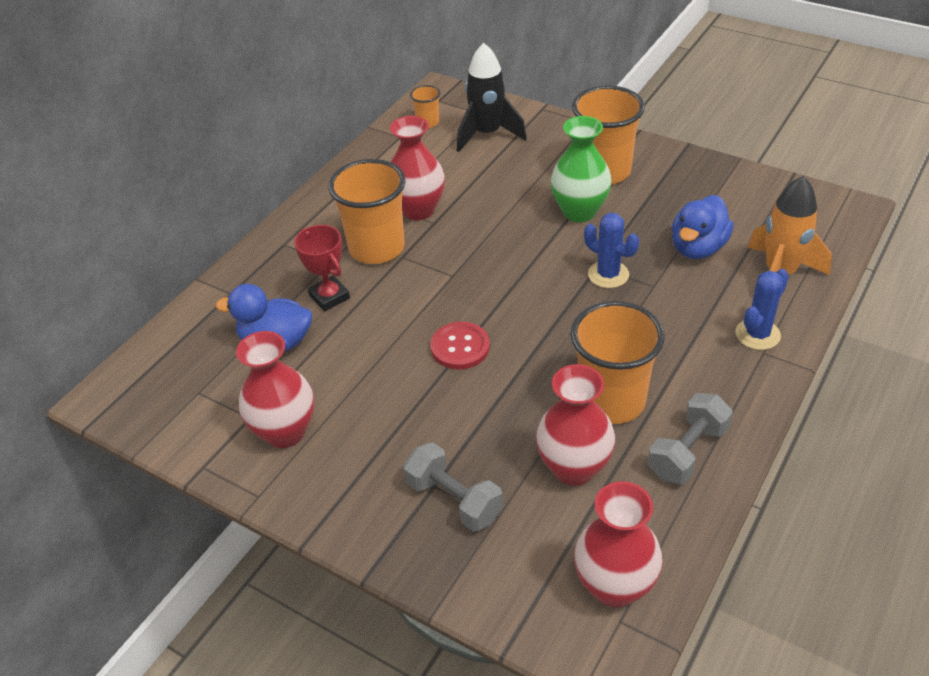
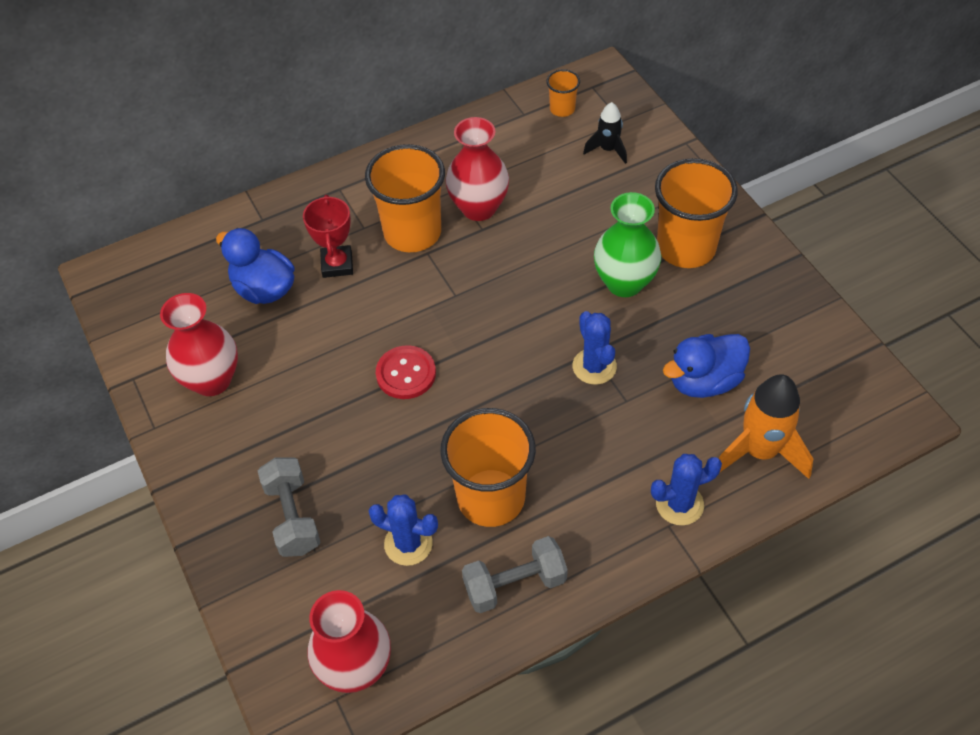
camera: 30 degrees right, 10 degrees up
(487, 134) = (608, 149): black rocket -> black rocket, size x0.56
(574, 468) = (408, 543): red vase -> blue cactus

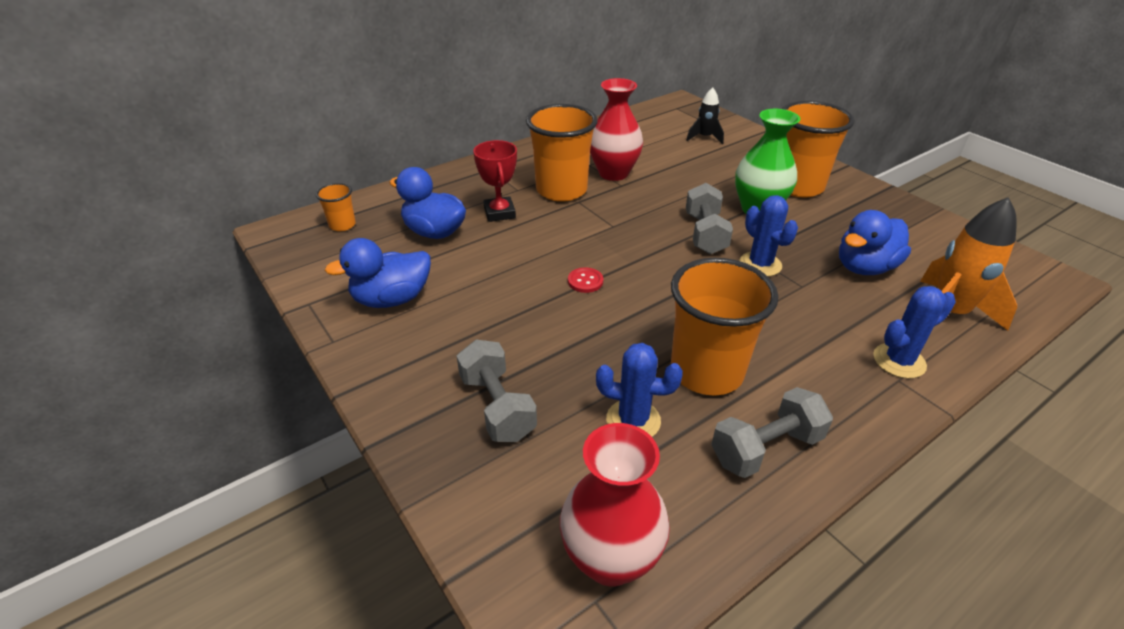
camera: 10 degrees left, 15 degrees down
(212, 380) = (392, 299): red vase -> blue duck
(406, 374) = (585, 281): red button -> red button, size x0.61
(551, 316) = (705, 234): none -> grey dumbbell
(562, 109) = (659, 119): orange cup -> orange cup (342, 225)

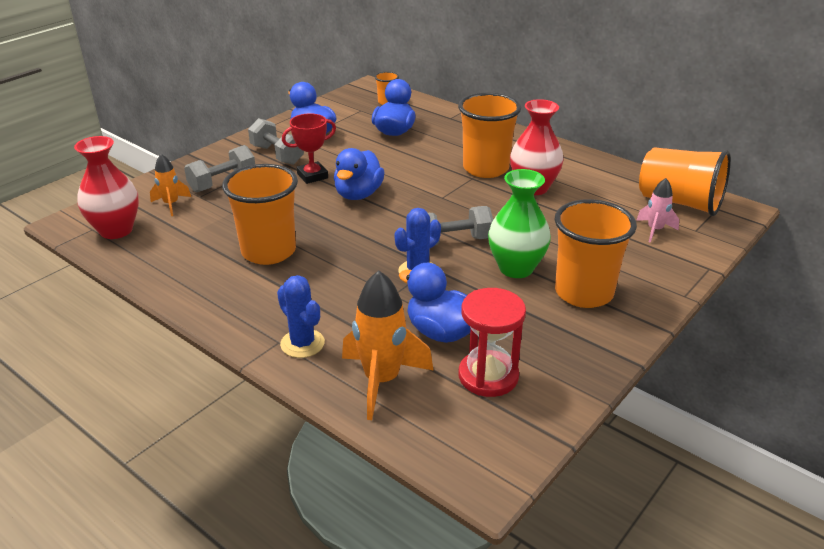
camera: 75 degrees right, 5 degrees down
(499, 213) = (434, 149): red trophy -> red trophy (312, 176)
(544, 475) = (171, 204): none -> orange rocket
(585, 281) = (358, 194): red button -> blue duck
(633, 420) = (217, 227): blue cactus -> none
(663, 118) = (679, 202): none -> orange cup
(704, 137) = (654, 230): black rocket -> pink rocket
(766, 448) = (198, 278): grey dumbbell -> grey dumbbell (277, 155)
(925, 254) = (488, 376): none -> red hourglass

